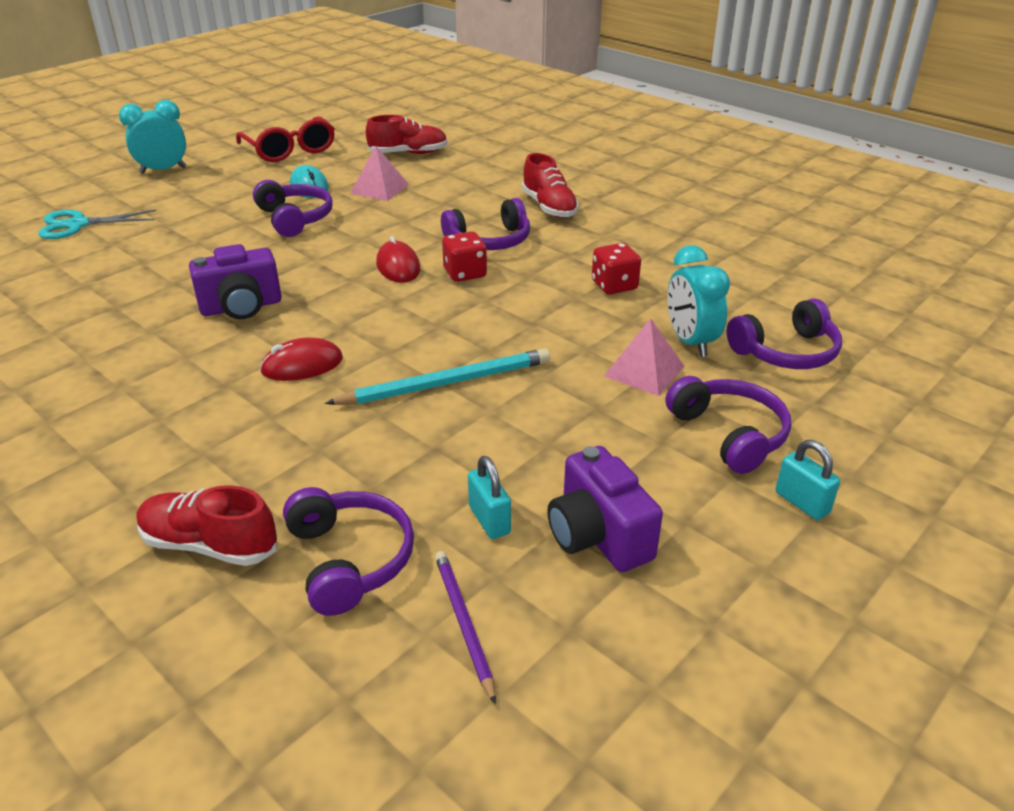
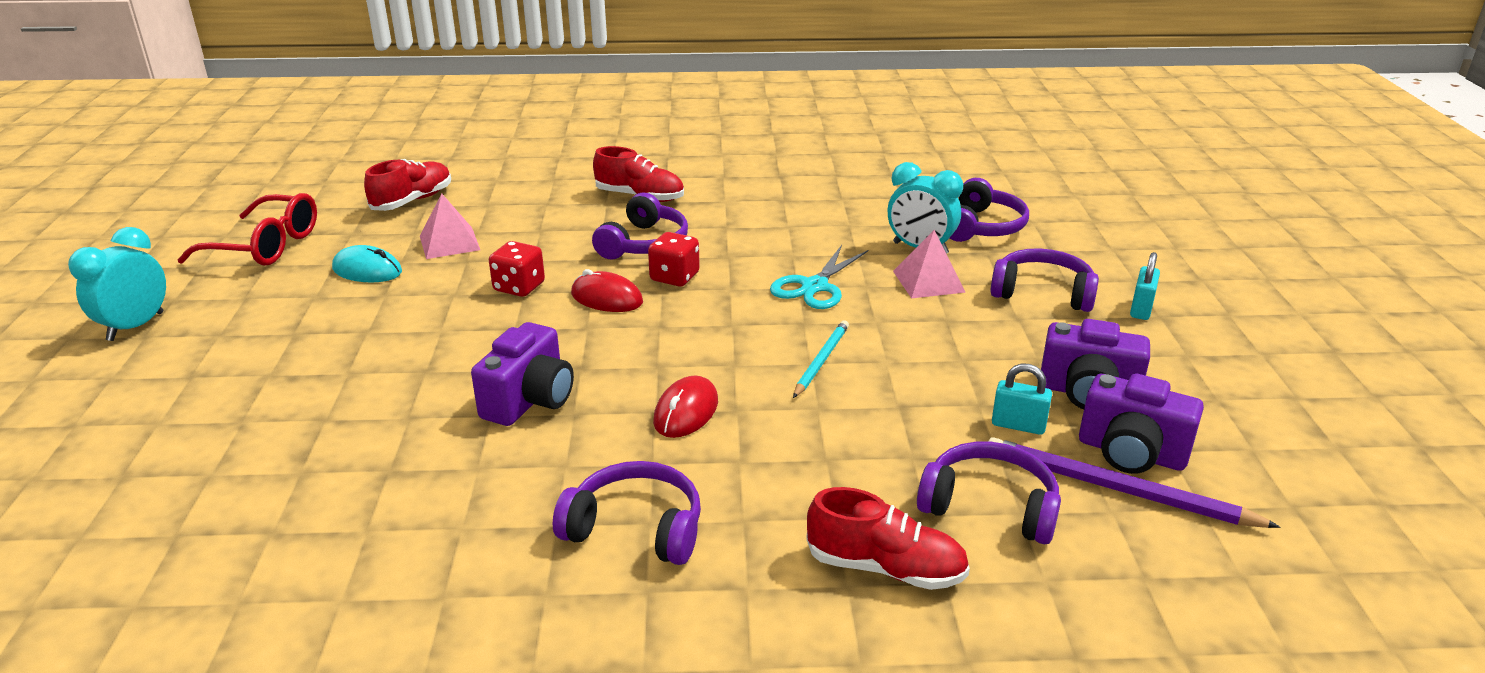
camera: 45 degrees left, 5 degrees down
(78, 225) = (145, 426): turquoise scissors -> turquoise scissors (815, 286)
(210, 545) = (885, 568): red shoe -> red shoe turned 135 degrees counterclockwise
(295, 218) = (415, 304): purple headphones -> purple headphones (636, 528)
(445, 383) = (821, 361): turquoise pencil -> turquoise pencil, size x0.61
(463, 624) = (1118, 490): purple pencil -> purple pencil, size x1.63
(533, 606) = (1131, 453): none -> purple camera
(614, 286) = (802, 234): red dice -> red dice (519, 287)
(802, 503) = (1141, 309): turquoise padlock -> turquoise padlock turned 75 degrees counterclockwise

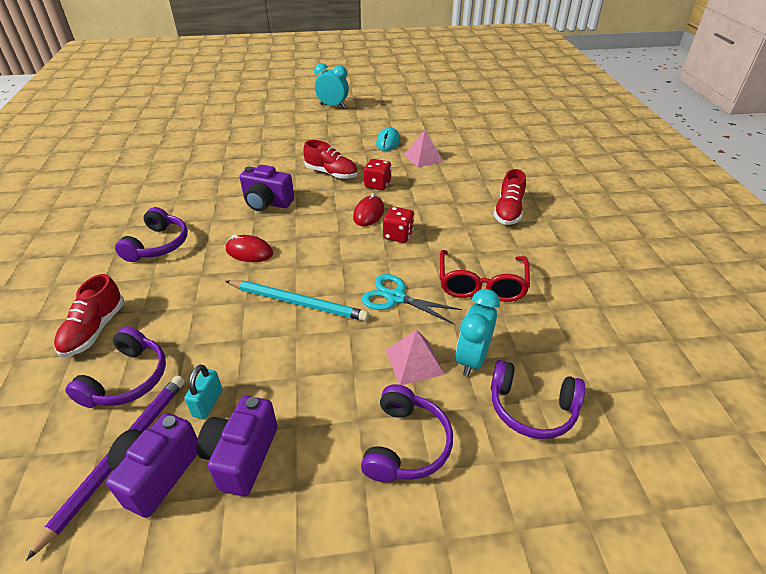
camera: 85 degrees right, 10 degrees up
(266, 246) = (407, 115): red glasses -> red glasses (481, 285)
(412, 201) = (469, 139): red shoe -> red shoe (331, 173)
(643, 243) = (440, 219): purple headphones -> none
(821, 361) = (297, 302): turquoise pencil -> turquoise pencil, size x1.63
(1141, 309) = (383, 532): turquoise padlock -> none

